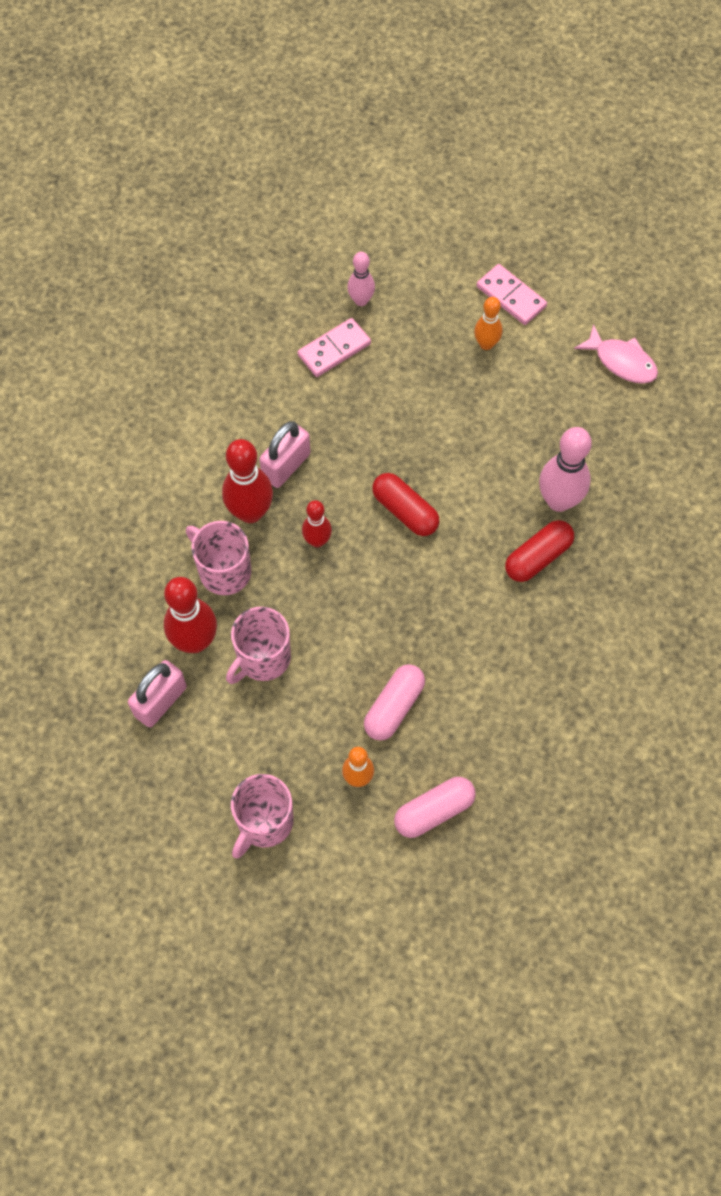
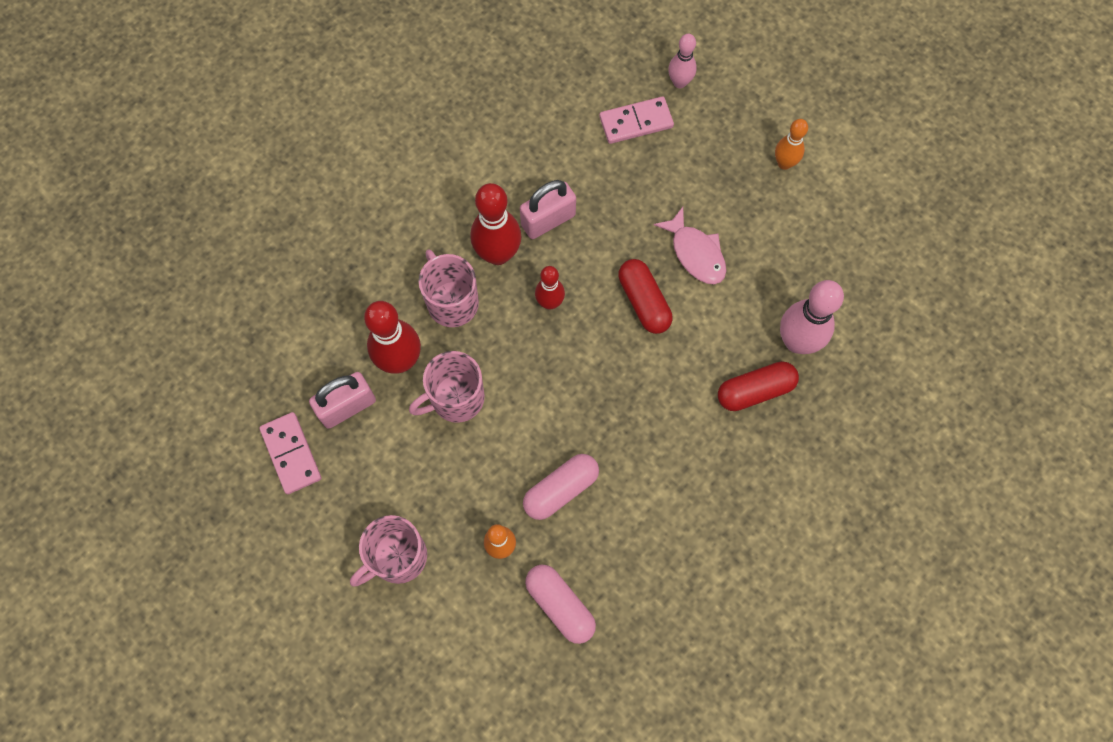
camera: 20 degrees right, 5 degrees up
(434, 811) = (560, 605): pink capsule -> pink capsule turned 60 degrees clockwise
(511, 296) = (826, 124): pink domino -> pink domino (291, 454)
(621, 361) = (912, 223): pink fish -> pink fish (695, 253)

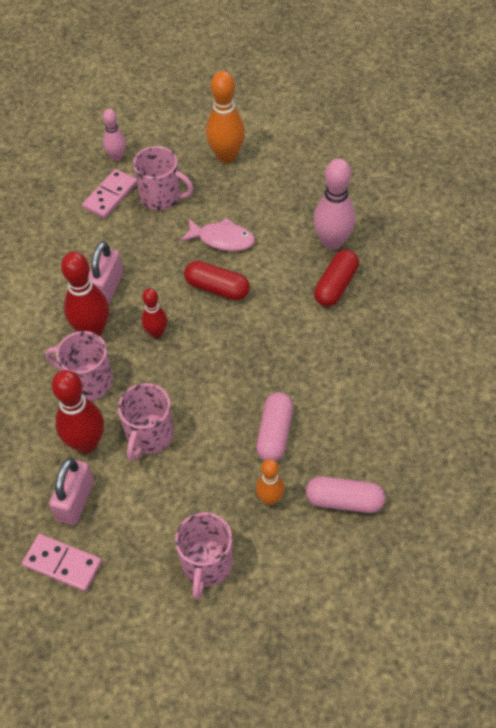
camera: 40 degrees left, 15 degrees down
(681, 161) = (161, 197): none -> pink mug
(784, 163) = (226, 156): orange bowling pin -> orange bowling pin, size x1.69

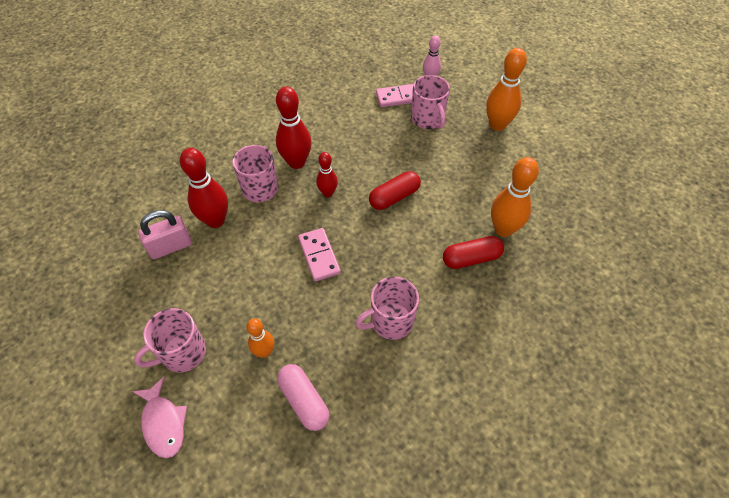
camera: 45 degrees right, 0 degrees up
(62, 563) = (122, 274): pink domino -> pink domino (319, 255)
(107, 288) = (334, 146): pink padlock -> none
(149, 436) = (250, 247): pink mug -> pink mug (390, 321)
(217, 288) = (394, 197): red capsule -> red capsule turned 75 degrees clockwise
(222, 239) = (433, 171): pink fish -> pink fish (163, 423)
(274, 433) = (317, 314): pink capsule -> none
(332, 242) = (503, 229): pink bowling pin -> orange bowling pin

